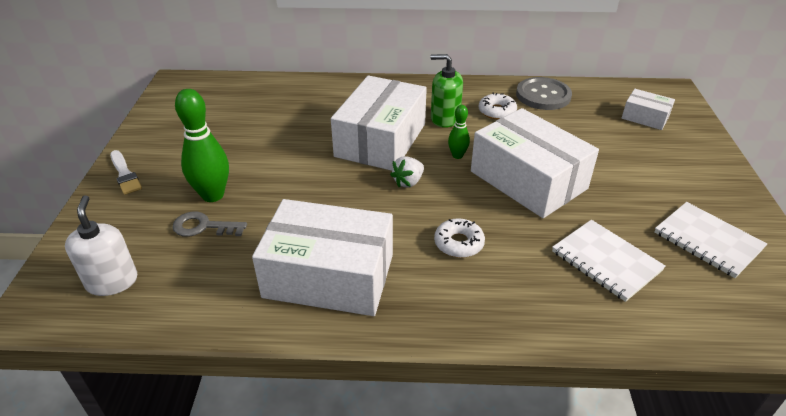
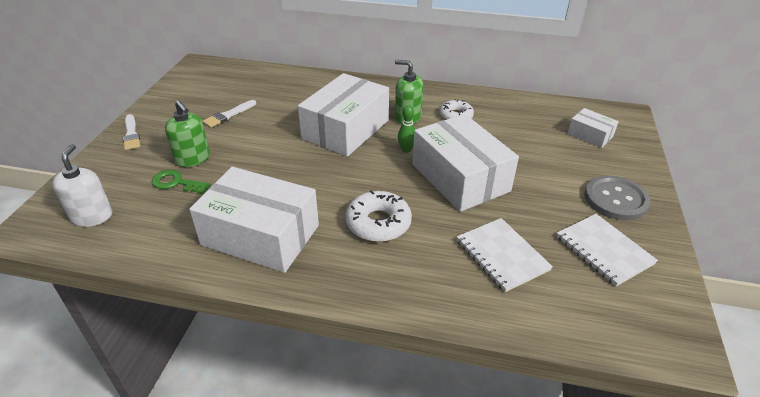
camera: 10 degrees right, 0 degrees up
(203, 227) = (176, 183): grey key -> green key
(213, 195) = (193, 159): green bowling pin -> green soap dispenser
(237, 138) = (228, 115): none -> white brush
(408, 182) = (355, 167): white strawberry -> none
(458, 243) = (378, 223): white donut -> white donut, size x1.50
(543, 95) = (503, 106): grey button -> grey button (615, 199)

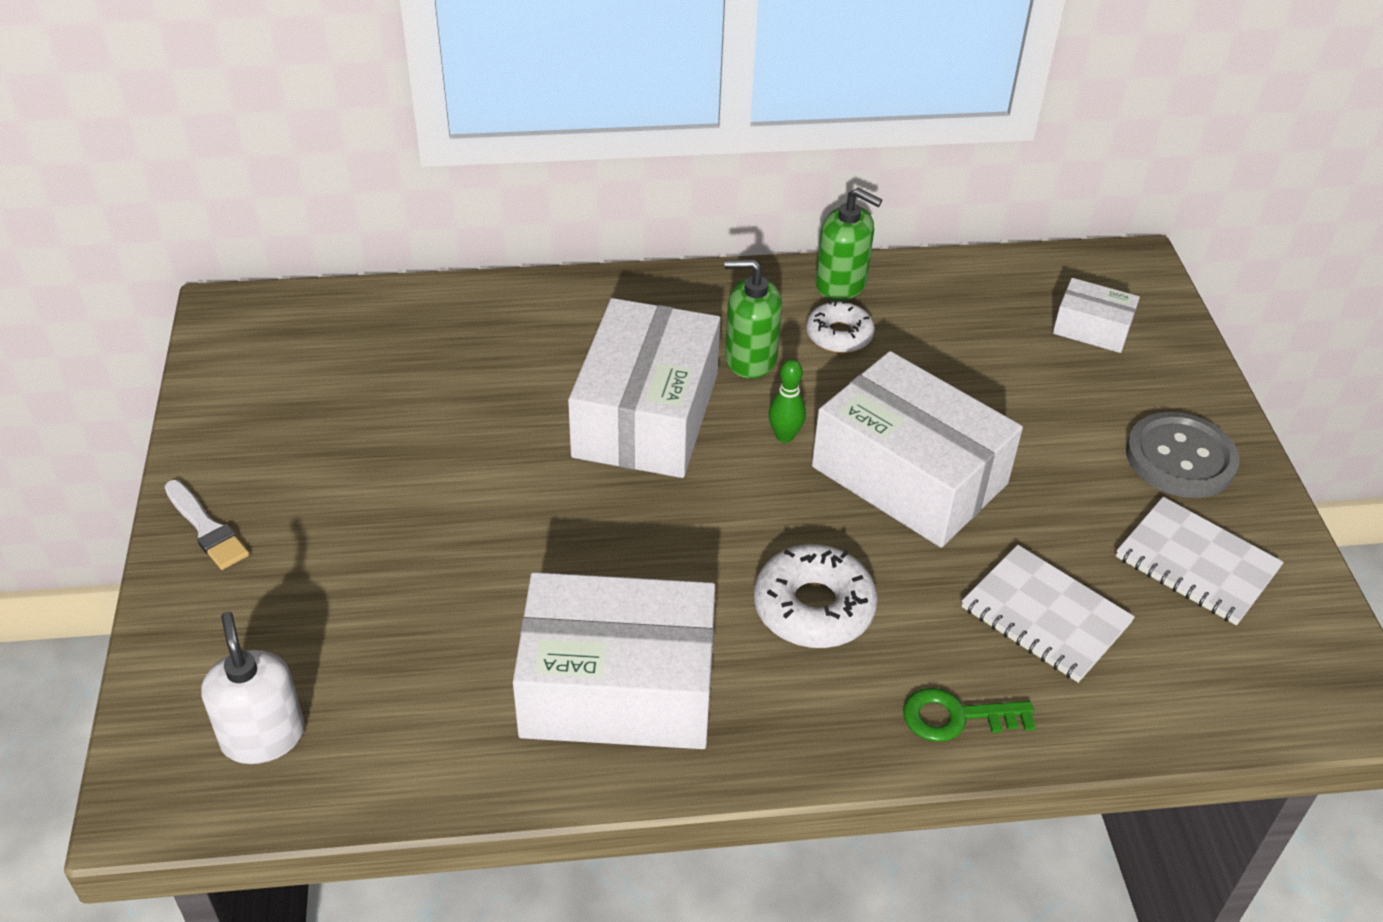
camera: 20 degrees left, 5 degrees up
(176, 183) = (383, 619): green key -> green key (956, 717)
(193, 159) = (380, 556): green soap dispenser -> green soap dispenser (841, 284)
(228, 115) = (386, 433): white brush -> none

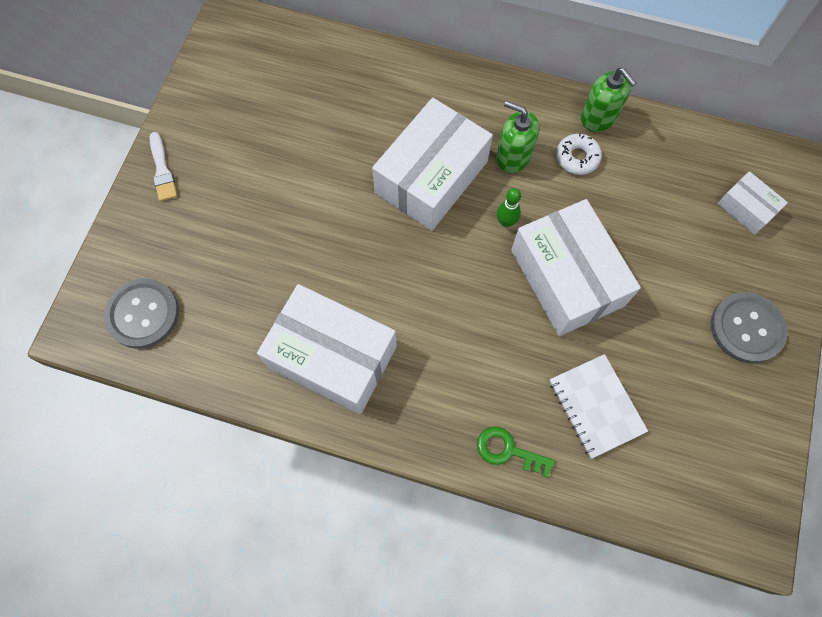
camera: 25 degrees right, 25 degrees up
(263, 736) = (143, 314): white soap dispenser -> grey button
(813, 607) = (463, 347): white donut -> none
(1196, 563) = (711, 407): white notebook -> none

